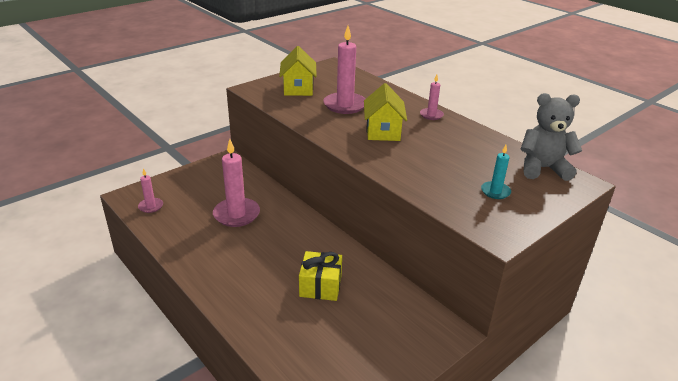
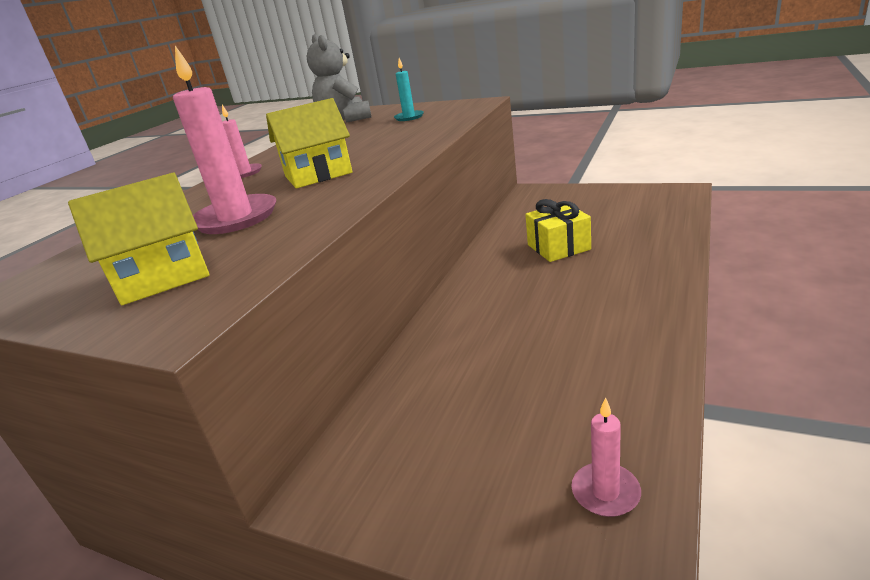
camera: 110 degrees left, 5 degrees down
(236, 214) = (502, 364): pink candle -> none

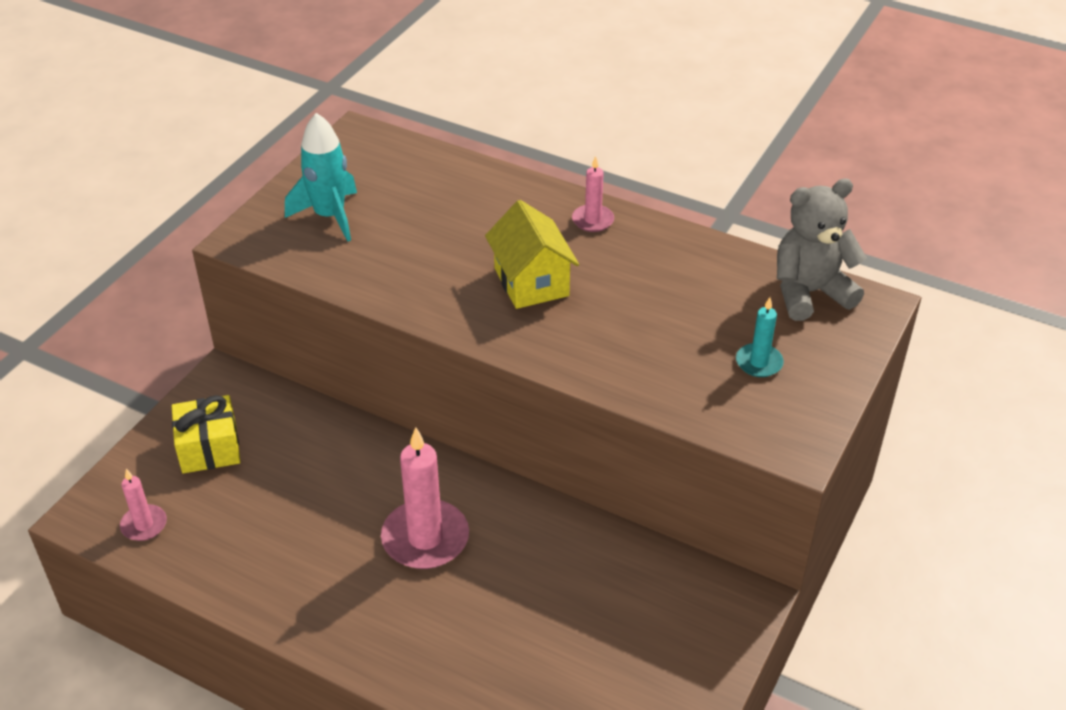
camera: 90 degrees right, 15 degrees up
(163, 277) = (330, 216): yellow house -> turquoise rocket
(236, 218) = (436, 236): pink candle -> pink candle (425, 538)
(558, 247) = (523, 586): yellow gift -> yellow gift (209, 448)

